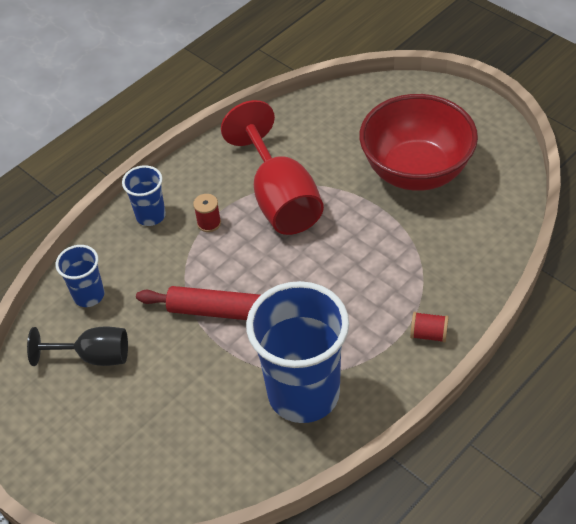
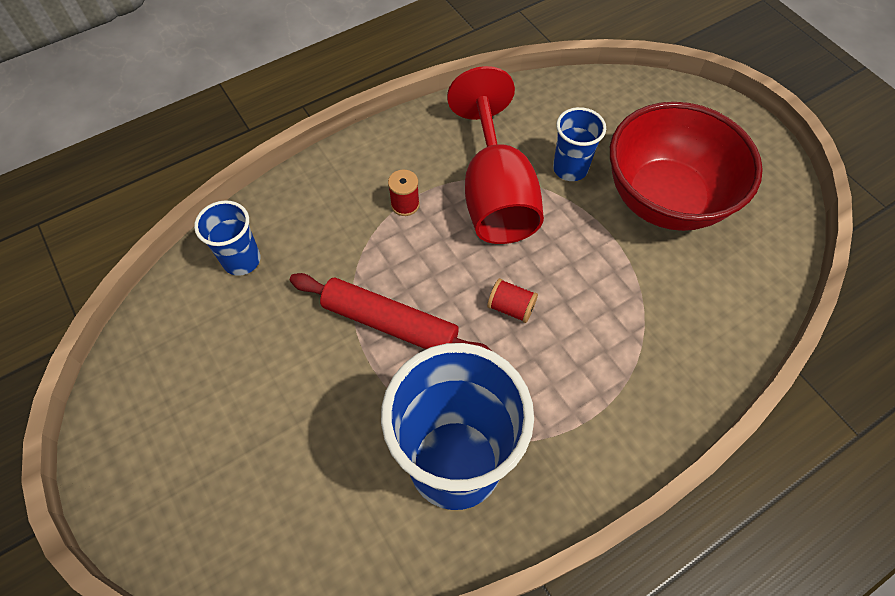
camera: 10 degrees right, 10 degrees up
(93, 356) = (221, 341): black goblet -> none
(151, 215) = (342, 179): blue cup -> blue cup (570, 169)
(428, 334) = (632, 423): red spool -> red spool (511, 307)

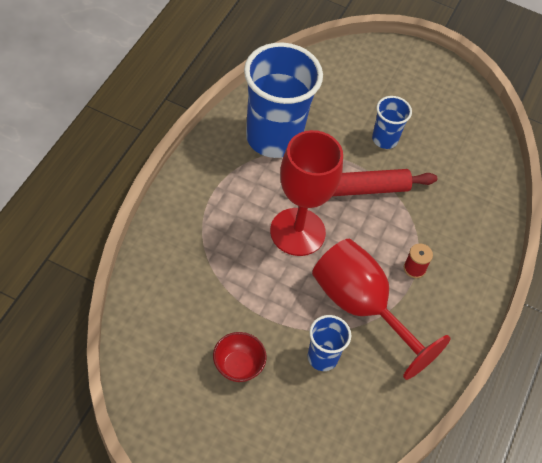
camera: 140 degrees right, 5 degrees down
(242, 260) = (477, 184): blue cup -> blue cup (384, 139)
(511, 307) = (297, 232): red spool -> red goblet
(665, 199) = (238, 366): red bowl -> red bowl, size x0.44

